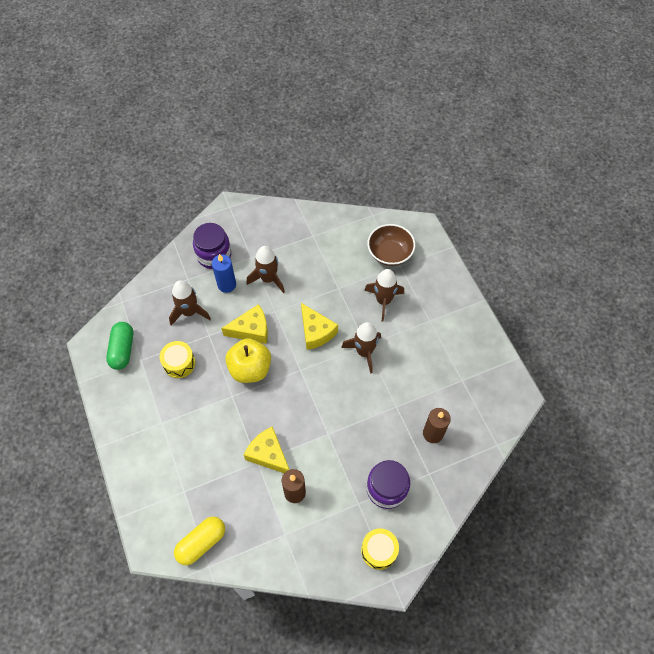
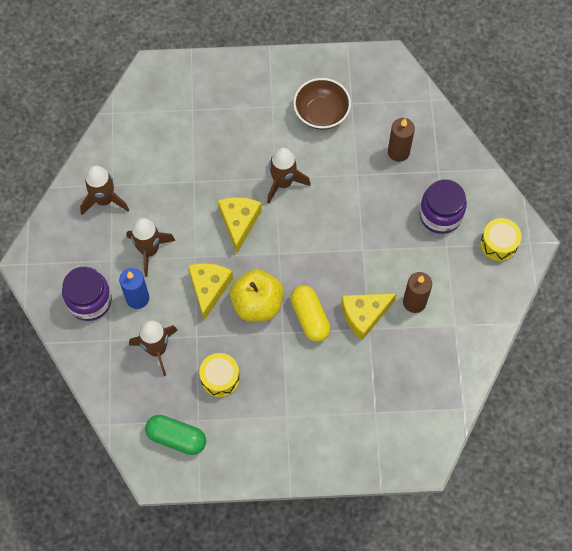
camera: 70 degrees left, 5 degrees up
(201, 543) = (436, 409): yellow capsule -> yellow capsule (310, 317)
(316, 332) = (239, 222): yellow cheese -> yellow cheese turned 75 degrees counterclockwise
(383, 301) = (229, 142): brown rocket -> brown rocket (104, 200)
(389, 253) = (172, 114): brown bowl -> brown bowl (321, 113)

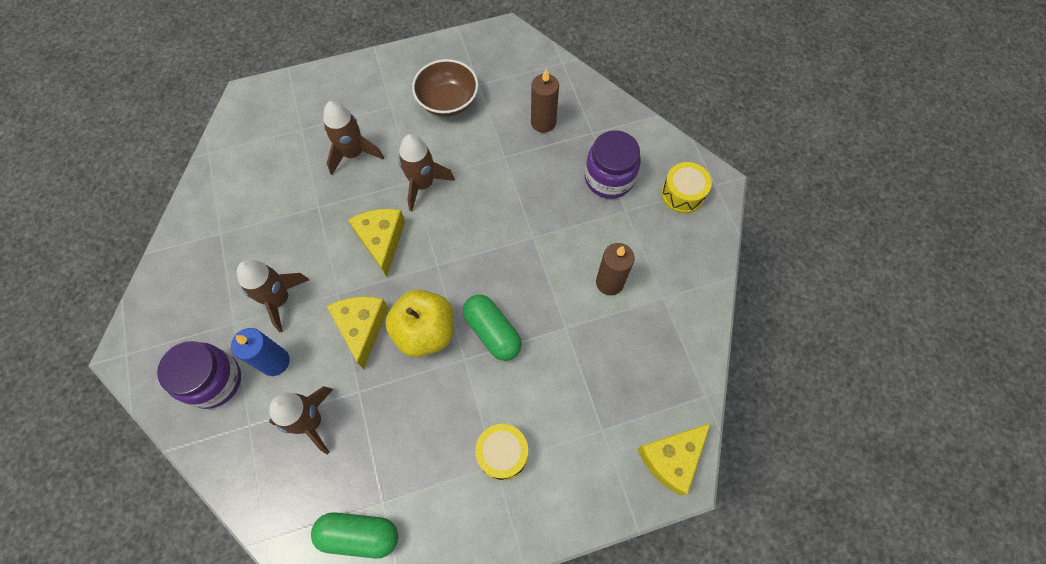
camera: 15 degrees left, 0 degrees up
(104, 200) = (214, 253): brown rocket -> brown rocket (353, 154)
(220, 378) = (399, 438): yellow drum -> yellow drum (502, 454)
(310, 317) = (492, 332): yellow capsule -> green capsule
(364, 315) = (556, 312): yellow cheese -> yellow cheese (671, 458)

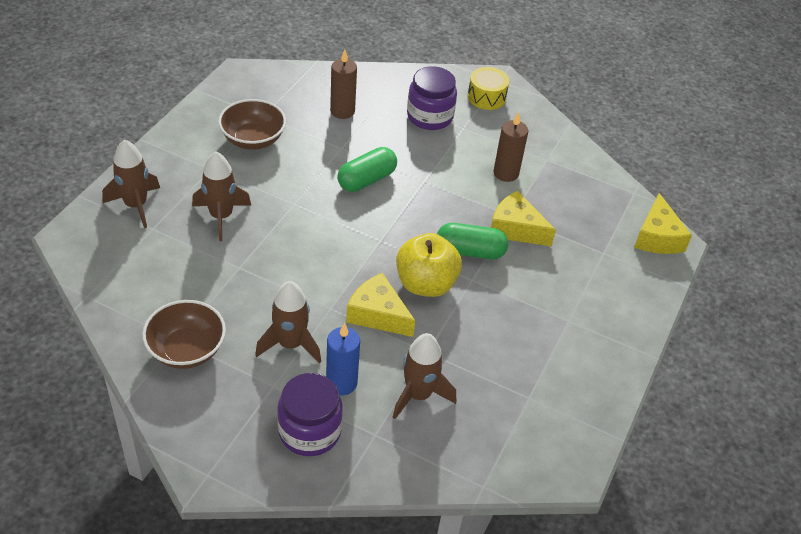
camera: 50 degrees left, 20 degrees down
(216, 246) = (186, 350): none -> brown bowl
(359, 535) = (539, 427): green capsule -> green capsule (367, 180)
(382, 240) = (320, 254): yellow cheese -> yellow cheese (516, 228)
(423, 184) = (304, 200): brown rocket -> brown rocket (136, 205)
(502, 454) = (565, 311): yellow drum -> none

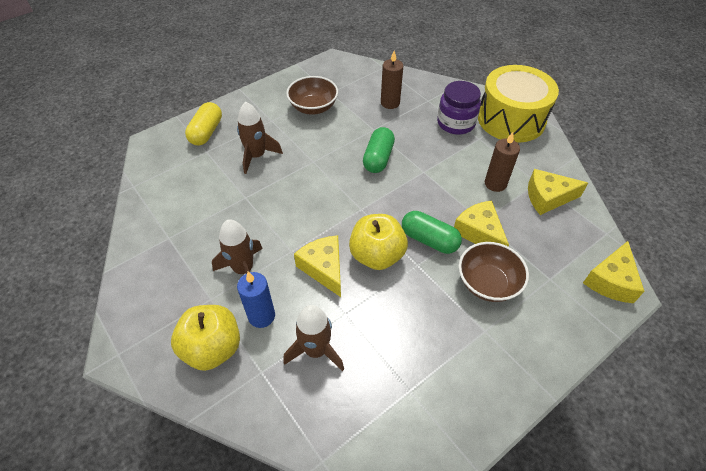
camera: 30 degrees right, 5 degrees up
(136, 205) = (206, 132): brown rocket -> yellow capsule
(186, 350) = (169, 248): brown bowl -> brown bowl (487, 283)
(309, 431) = (212, 348): purple jar -> yellow apple
(367, 180) = (378, 158): green capsule -> green capsule turned 60 degrees counterclockwise
(486, 97) = (511, 119): yellow drum -> yellow drum, size x2.07
(564, 173) = (547, 197): none -> yellow cheese

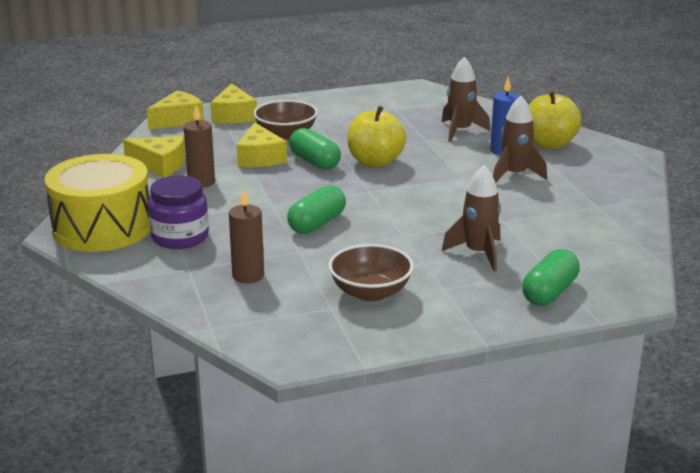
camera: 160 degrees left, 25 degrees down
(206, 132) = (549, 292): yellow capsule -> green capsule
(324, 268) = (432, 163): yellow cheese -> yellow cheese (233, 115)

